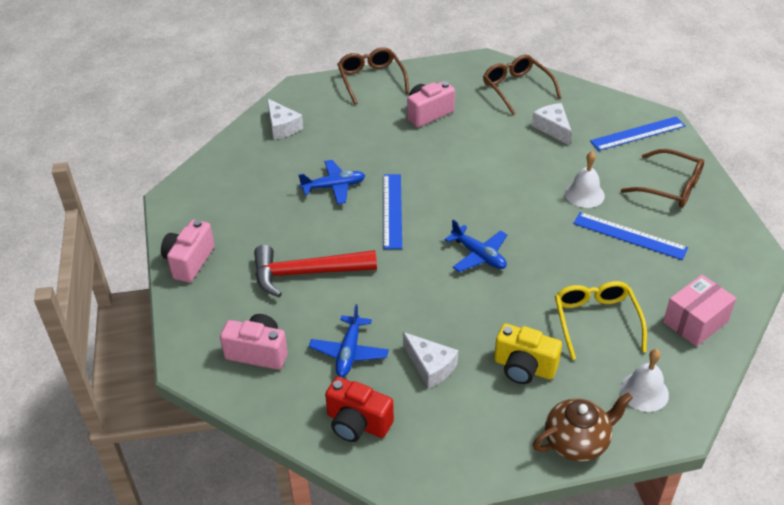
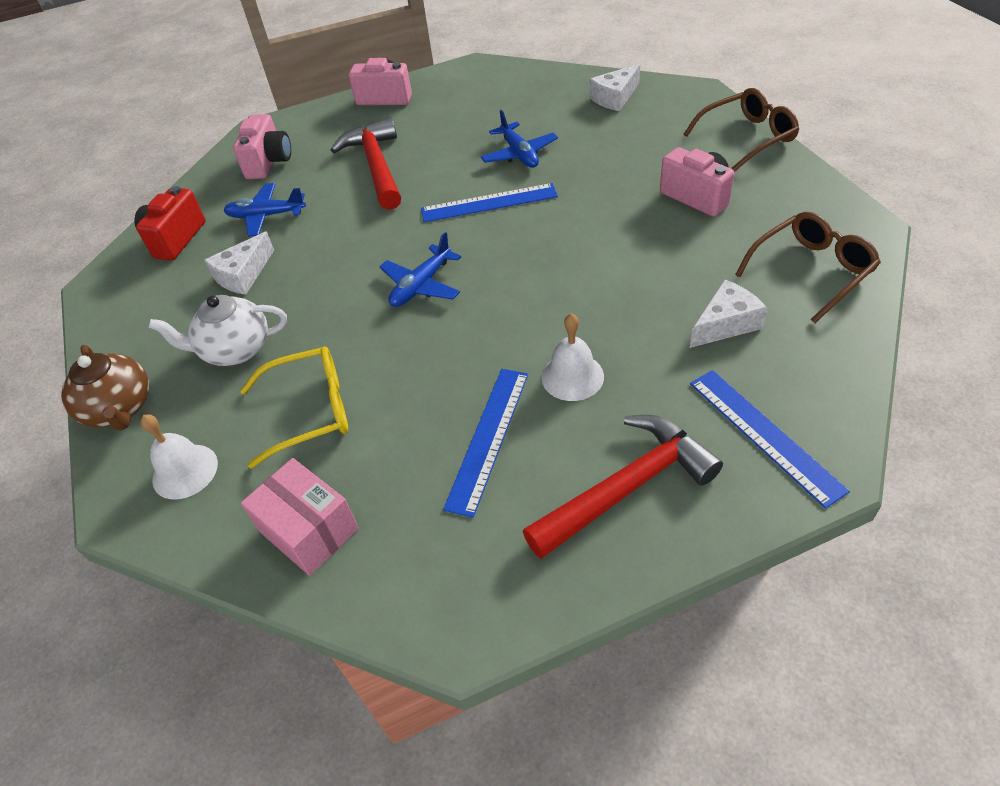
camera: 85 degrees right, 5 degrees up
(524, 367) = (235, 349): yellow camera -> white teapot
(670, 187) = (626, 488): brown glasses -> red hammer

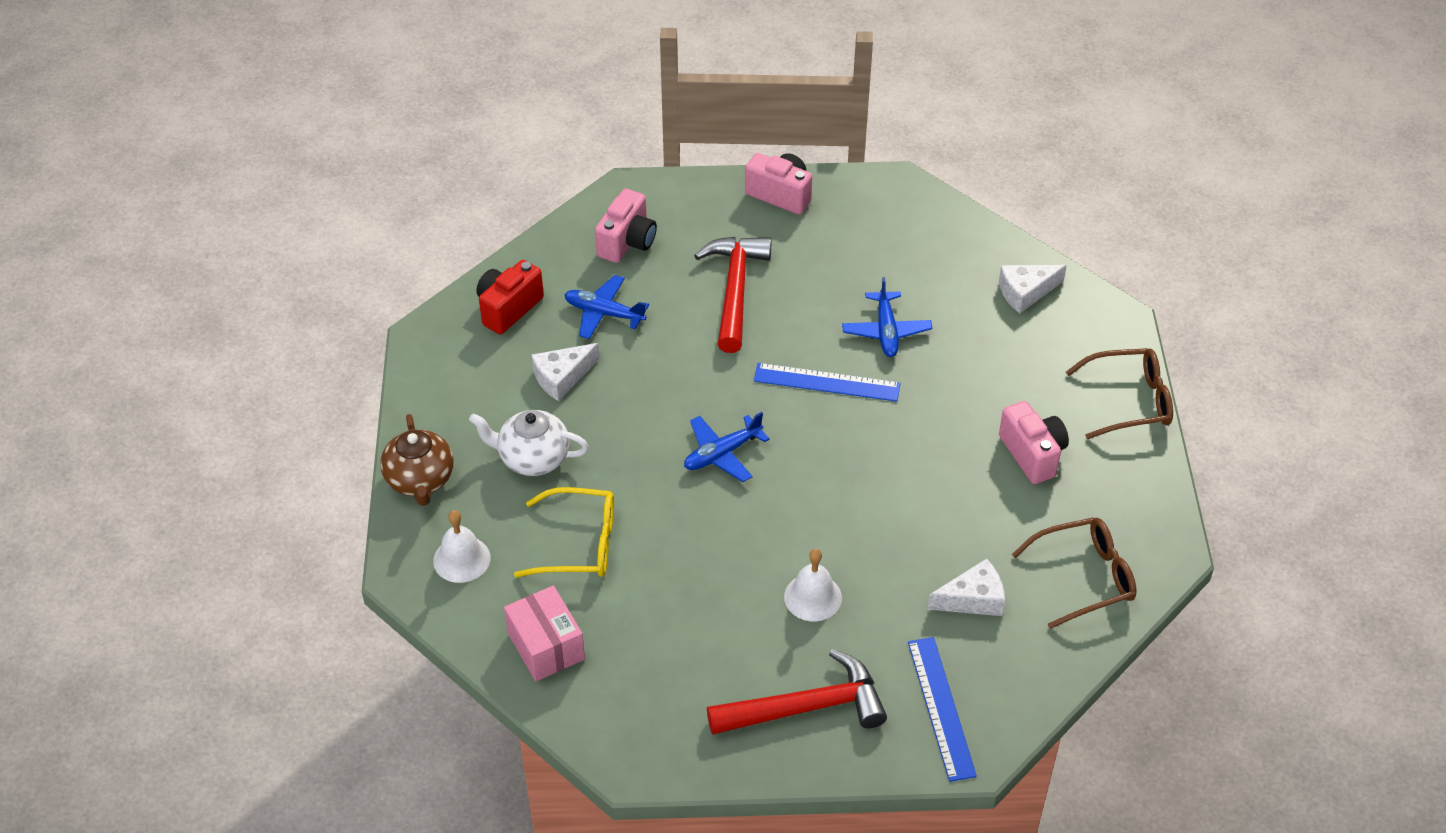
camera: 15 degrees right, 0 degrees up
(488, 438) = (716, 625): blue ruler -> none

